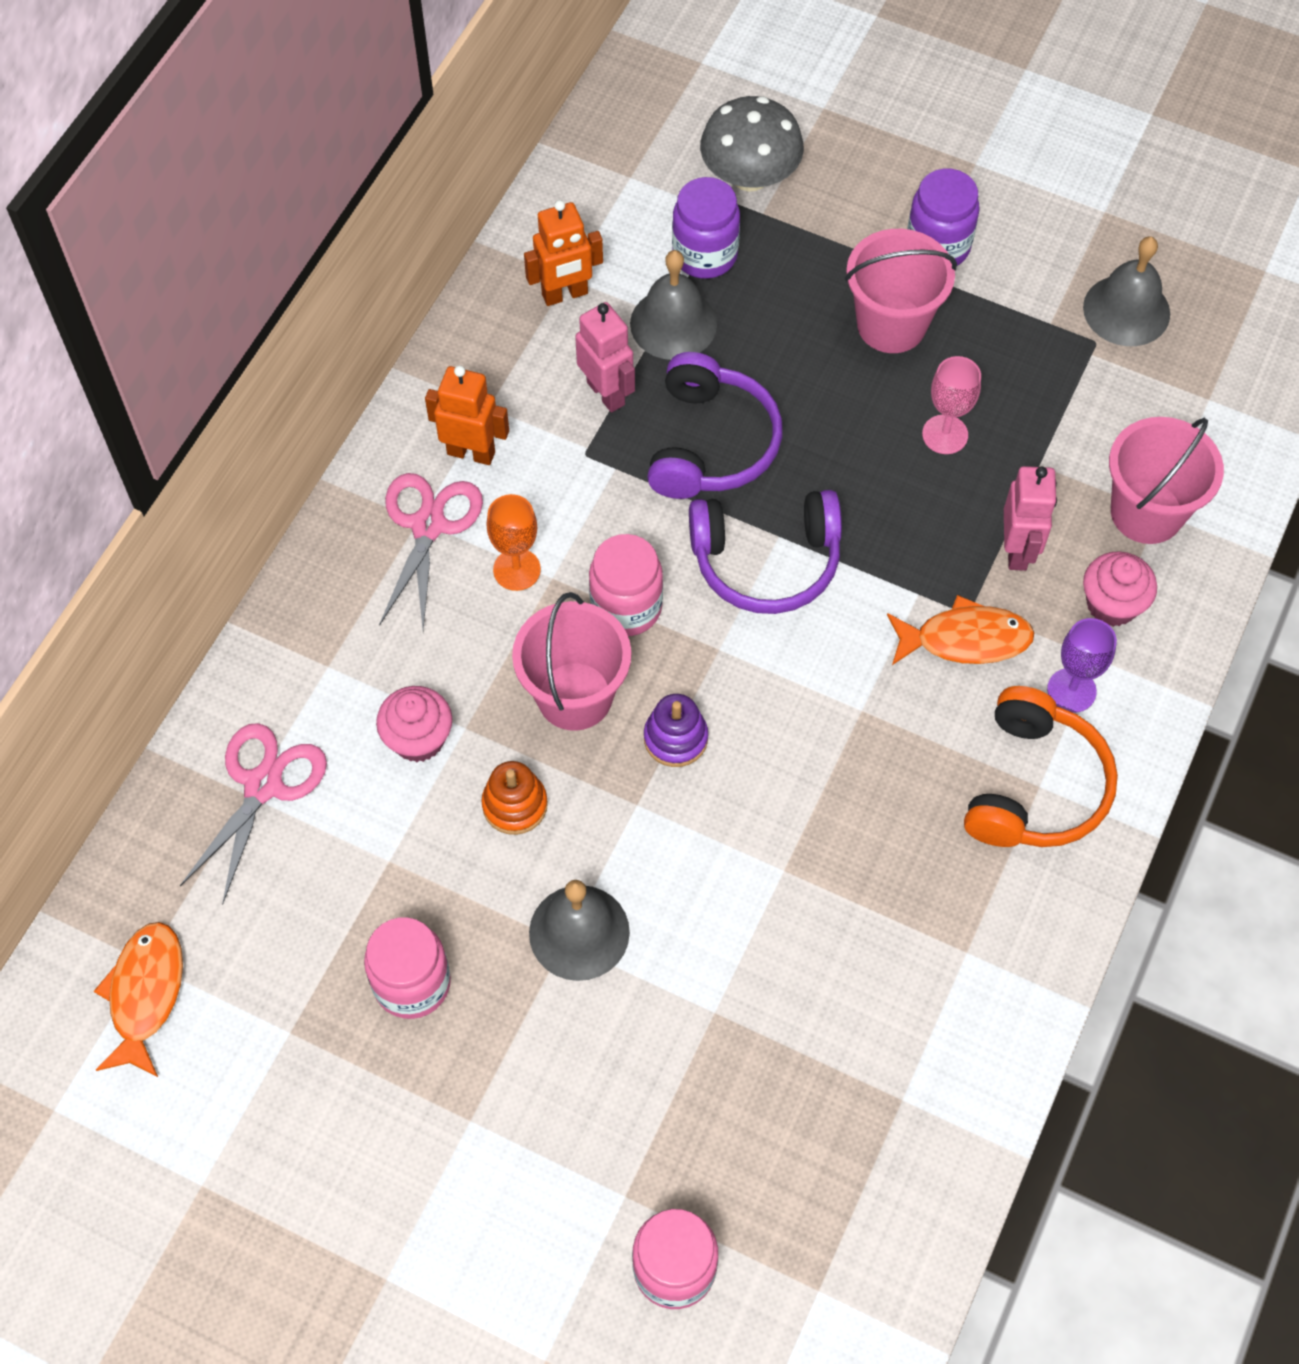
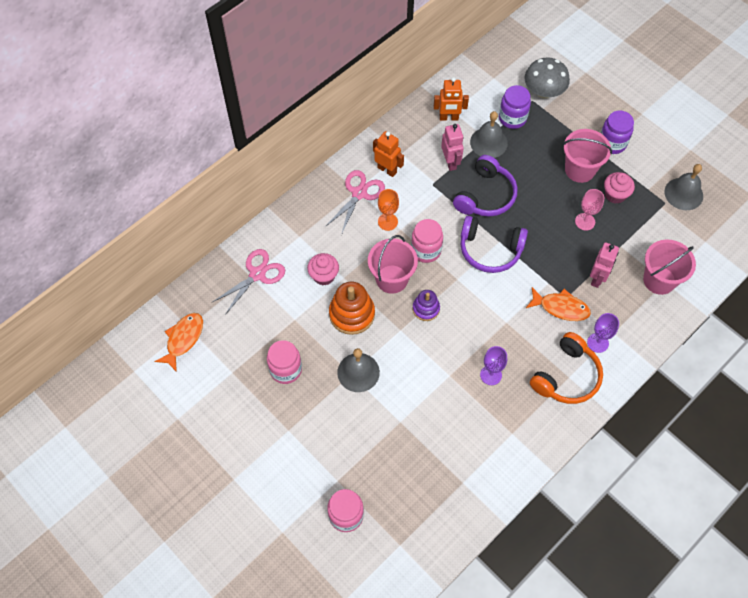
camera: 20 degrees right, 0 degrees up
(515, 805) = (352, 314): orange stacking toy -> orange stacking toy, size x1.67
(872, 838) = (491, 375): none -> purple goblet
(1111, 604) = (629, 313): pink cupcake -> pink cupcake (615, 195)

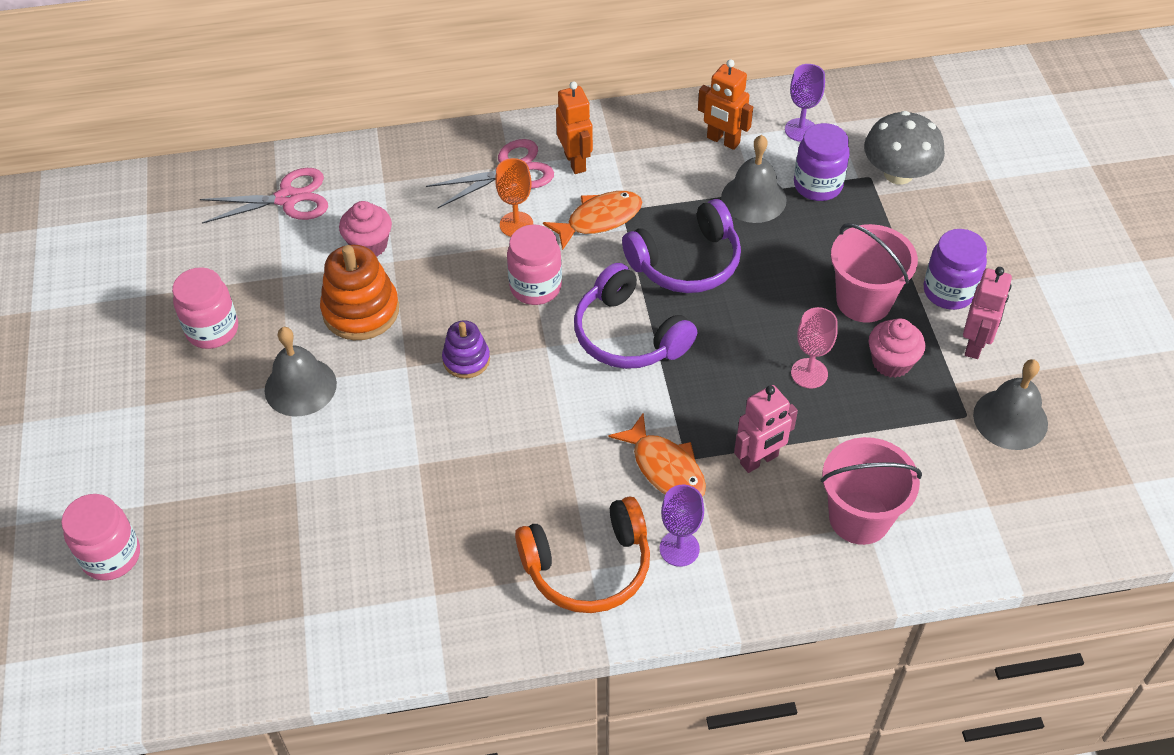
camera: 35 degrees right, 10 degrees down
(183, 339) = (127, 224): orange fish -> orange fish (599, 219)
(392, 279) = (455, 297): pink bucket -> none
(450, 162) = (674, 196): pink robot -> pink robot (975, 344)
(491, 375) = (477, 497): purple goblet -> purple goblet (800, 130)

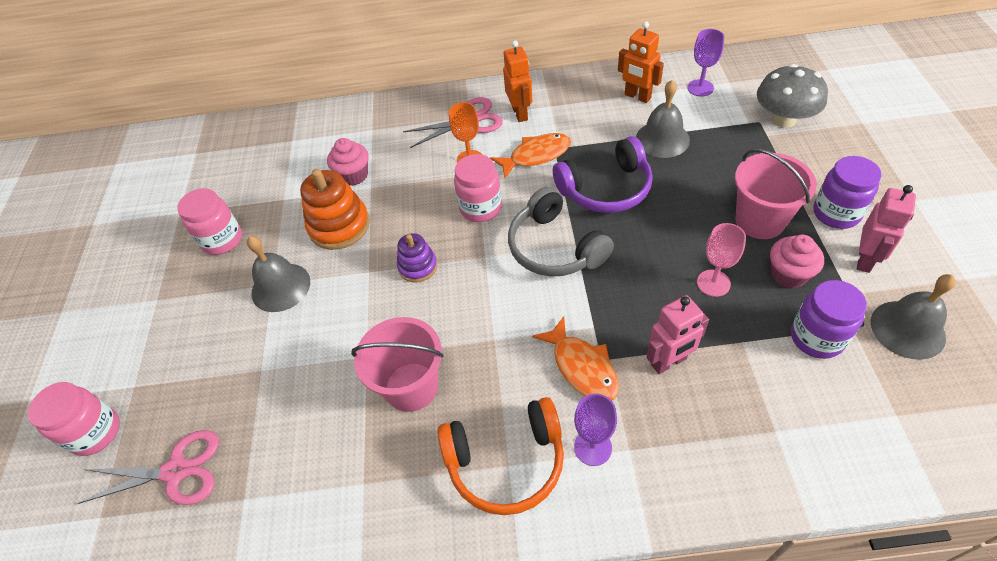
camera: 10 degrees right, 0 degrees up
(288, 198) = (299, 141): pink scissors -> pink scissors (176, 471)
(629, 334) = (555, 247): purple headphones -> grey headphones
(818, 185) = (715, 128): purple jar -> purple jar (816, 337)
(859, 517) = (767, 423): pink bucket -> pink bucket (411, 387)

